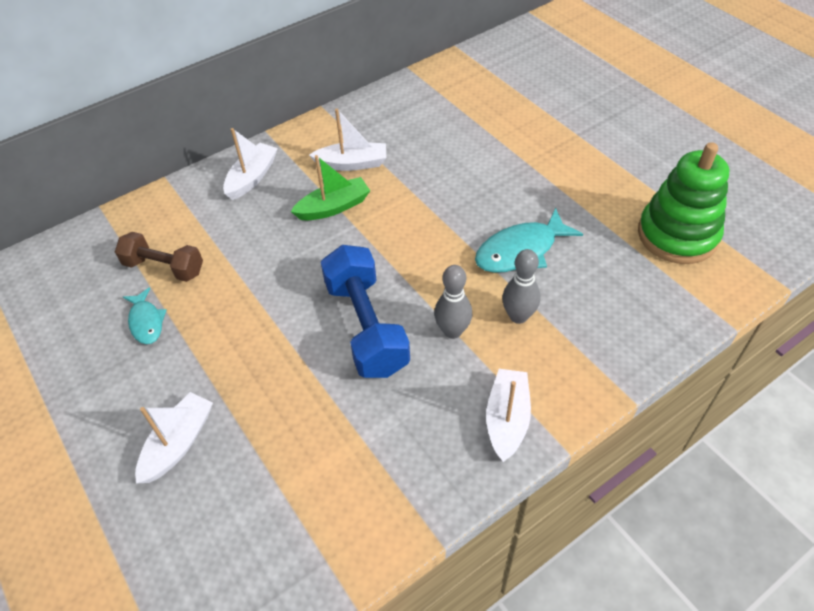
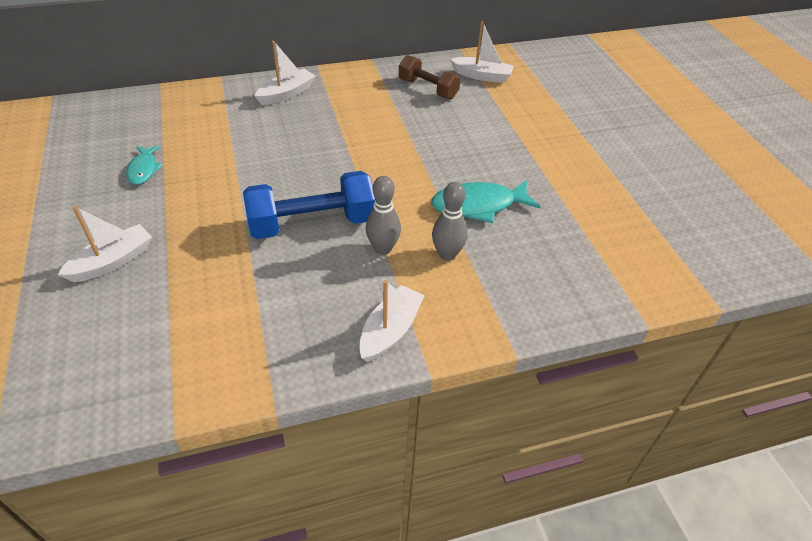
camera: 15 degrees right, 5 degrees down
(164, 267) = (181, 137): brown dumbbell -> brown dumbbell (428, 89)
(333, 207) = (338, 131): green boat -> none
(352, 164) = (372, 105): white boat -> white boat (482, 76)
(366, 327) = (312, 224): blue dumbbell -> blue dumbbell turned 75 degrees clockwise
(677, 235) = (631, 233): green stacking toy -> none

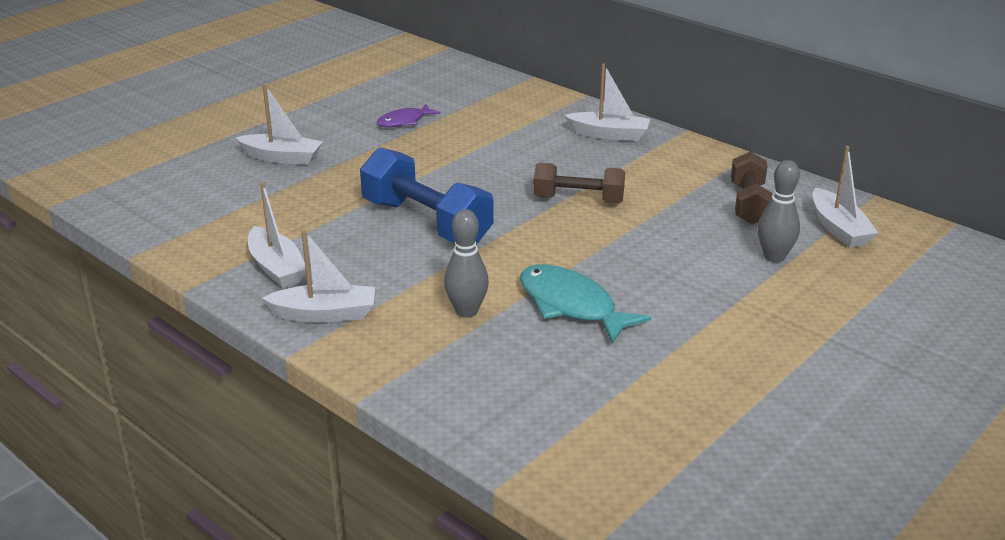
camera: 60 degrees right, 15 degrees down
(144, 169) = (404, 121): turquoise fish -> purple fish
(296, 334) = (276, 268): none -> white boat
(356, 144) = (578, 200): none -> brown dumbbell
(383, 248) = (433, 271): grey bowling pin -> grey bowling pin (774, 257)

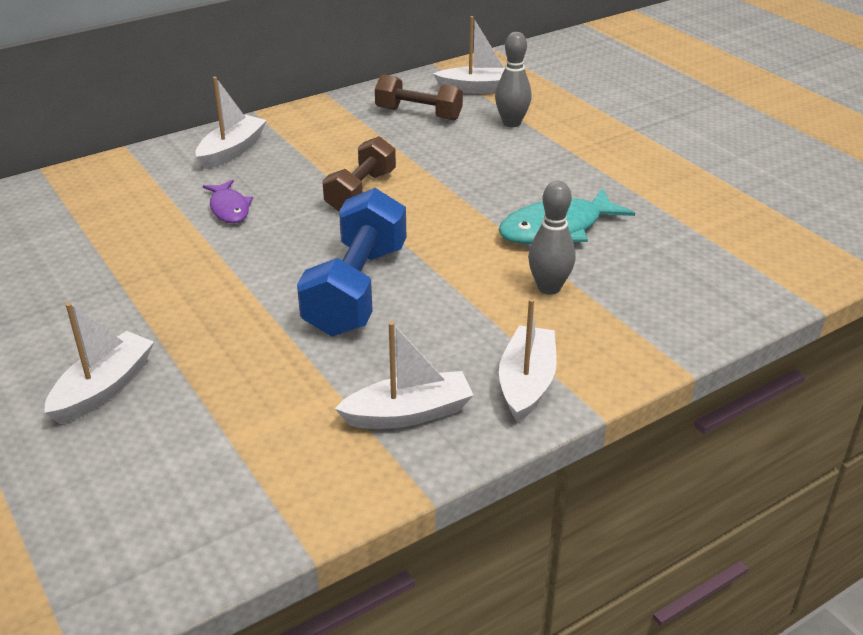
camera: 75 degrees left, 5 degrees up
(404, 121) = (81, 273): purple fish -> purple fish (229, 208)
(426, 222) = (356, 289): blue dumbbell -> blue dumbbell turned 45 degrees counterclockwise

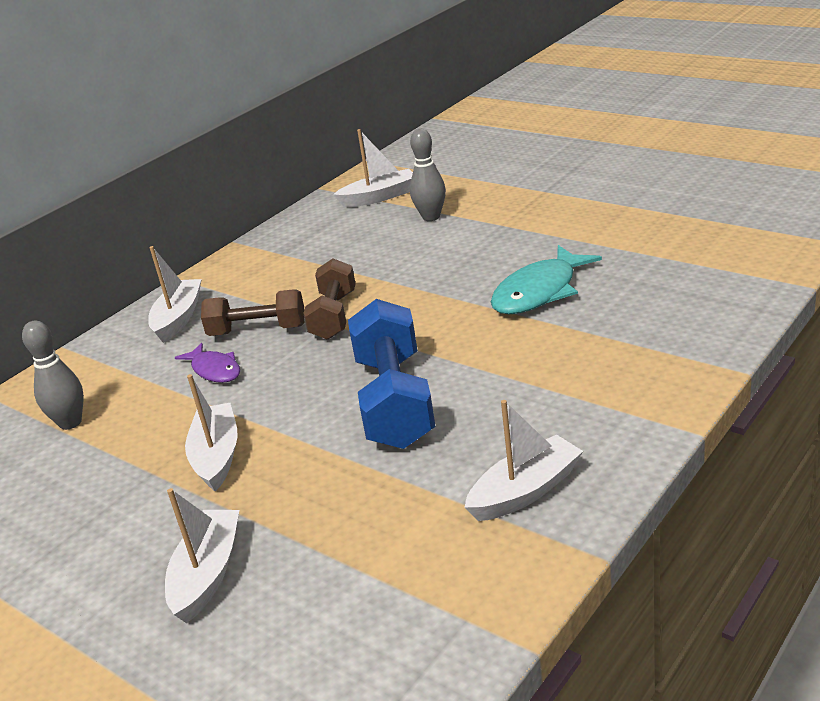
camera: 15 degrees left, 5 degrees down
(418, 114) = (338, 234): brown dumbbell -> brown dumbbell (257, 330)
(526, 383) = (611, 428): white boat -> white boat (217, 456)
(549, 288) = (570, 343): grey bowling pin -> grey bowling pin (70, 423)

